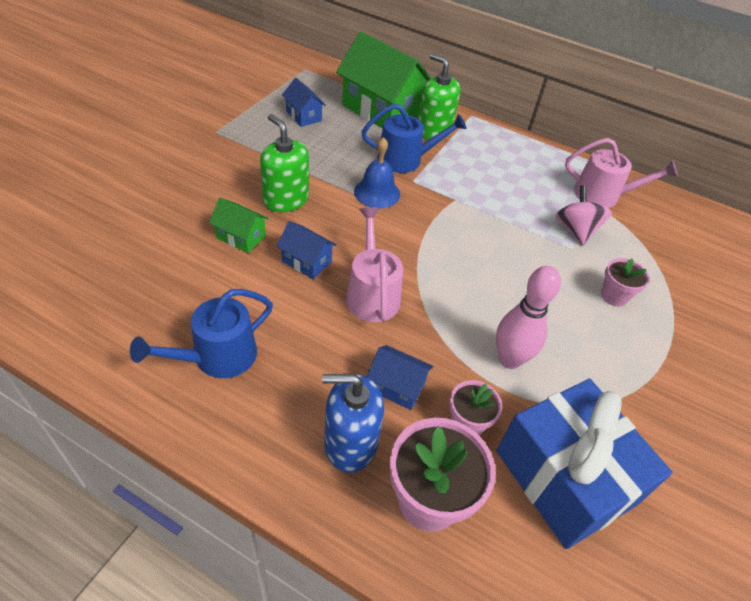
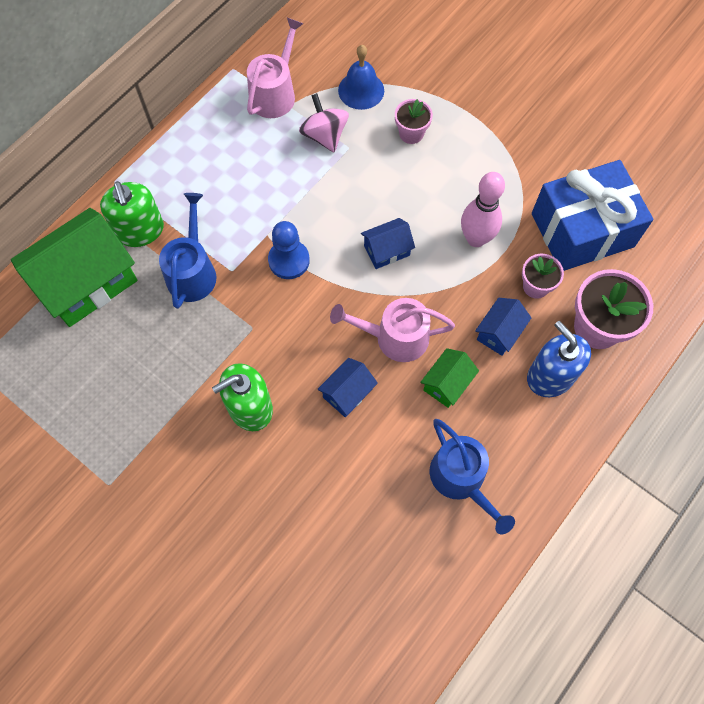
camera: 75 degrees left, 20 degrees up
(241, 237) = (306, 456): green house -> green house (447, 384)
(304, 116) = (88, 376): blue house -> blue house (386, 250)
(350, 443) = (550, 376): blue soap dispenser -> blue soap dispenser turned 135 degrees clockwise
(377, 192) = (248, 311): blue bell -> blue bell (361, 90)
(433, 130) = (140, 230): green soap dispenser -> green soap dispenser turned 75 degrees counterclockwise
(434, 214) = (289, 260): none -> blue pawn
(576, 230) = (324, 136): pink spinning top -> pink spinning top turned 60 degrees clockwise

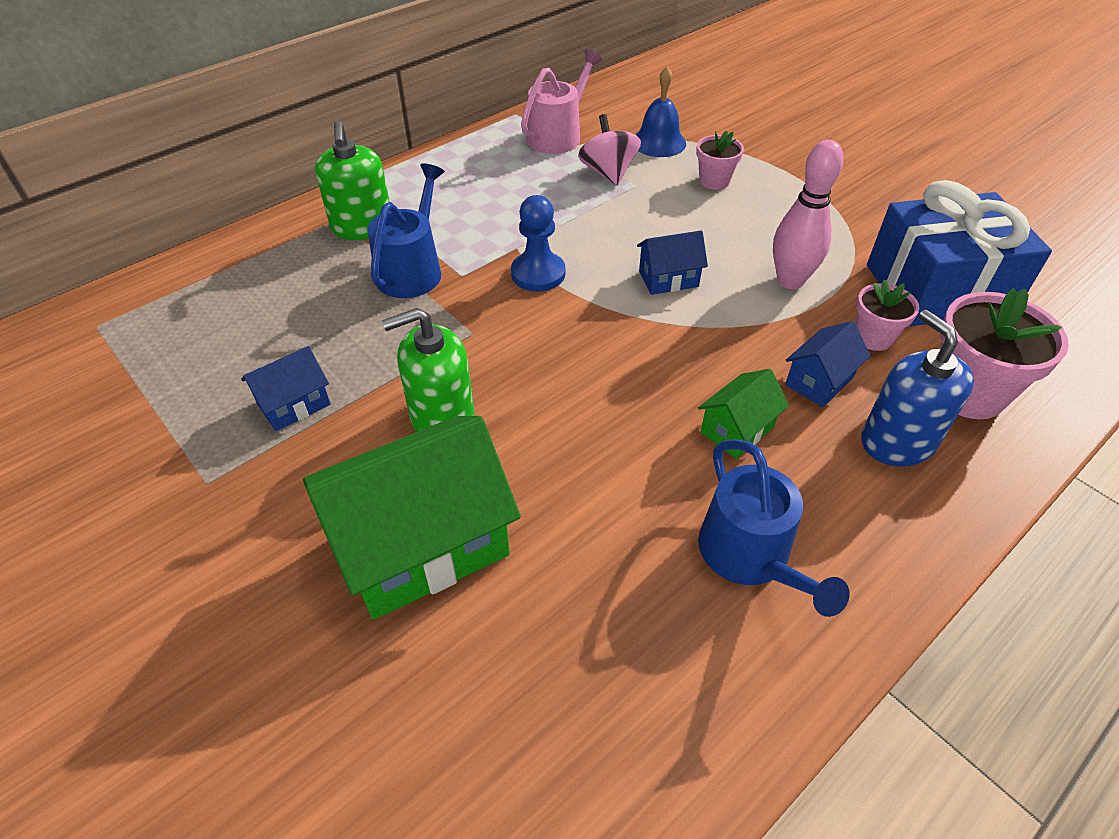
camera: 10 degrees right, 20 degrees down
(87, 282) = (278, 264): green house -> green house (421, 544)
(347, 393) = (587, 421): blue house -> blue house (294, 404)
(395, 337) = (667, 367): pink watering can -> none

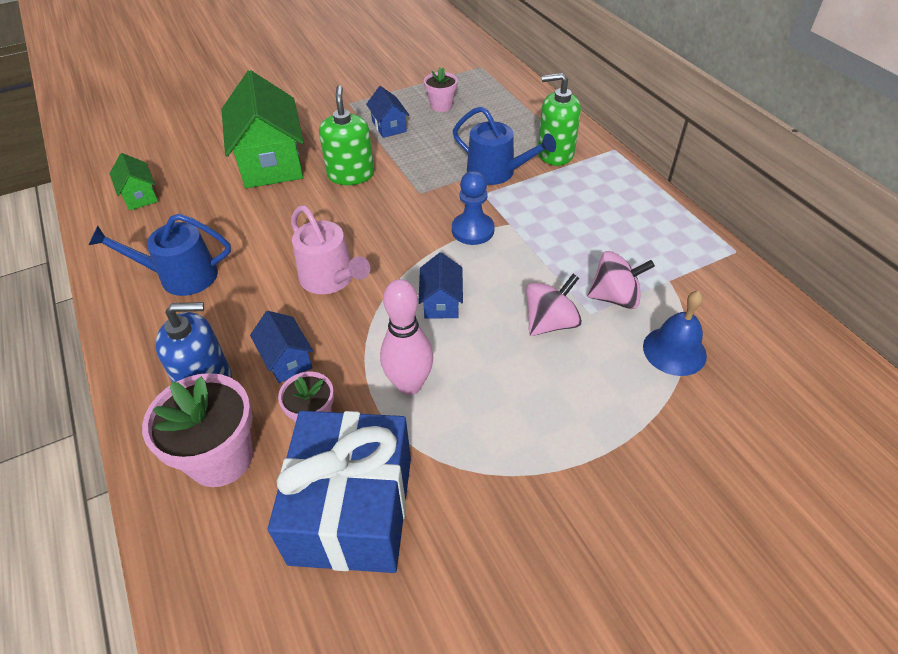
camera: 105 degrees right, 0 degrees up
(558, 136) = (690, 274): pink watering can -> pink watering can (330, 278)
(660, 206) = (550, 323): none -> pink spinning top
(714, 181) = (589, 377): pink flower pot -> pink flower pot (441, 106)
(737, 429) = (270, 298): green house -> green house (140, 196)

